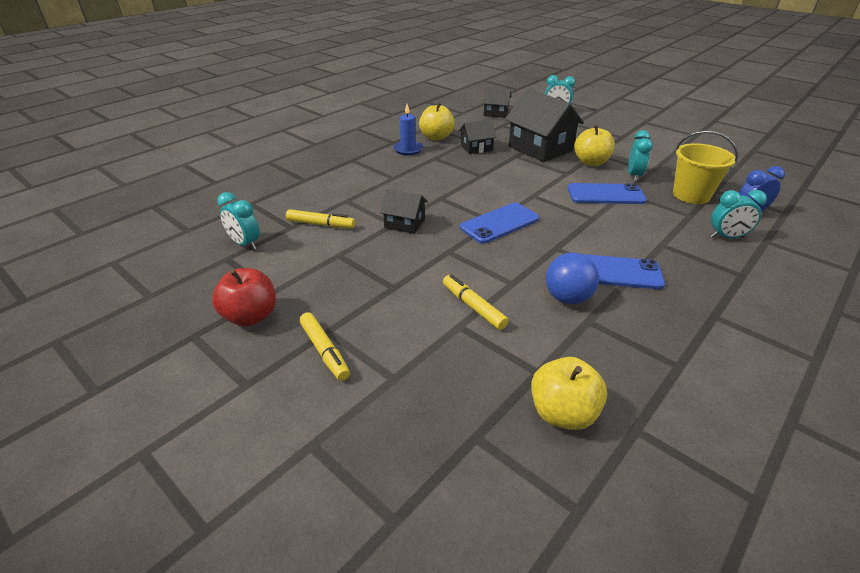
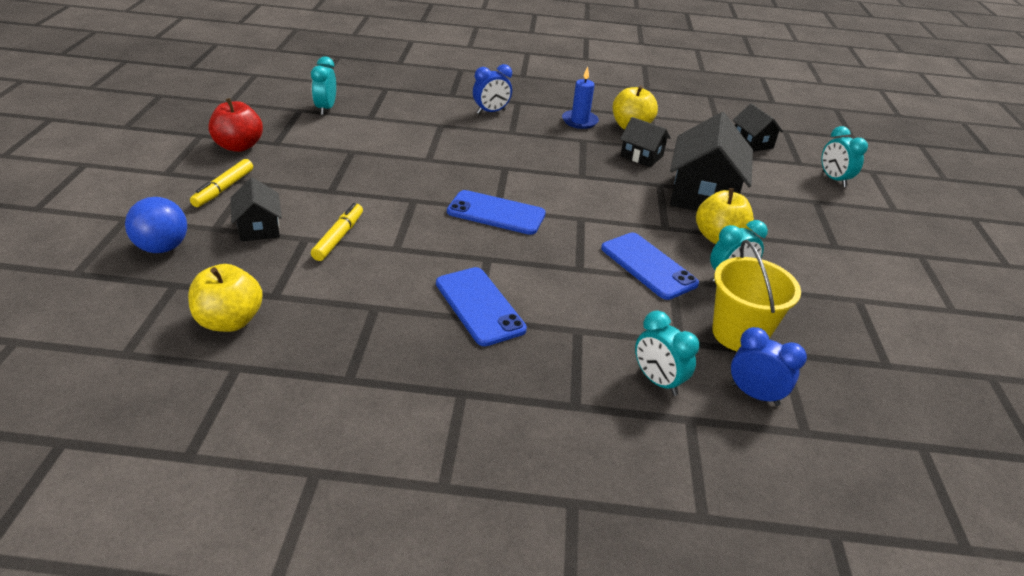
camera: 50 degrees right, 0 degrees up
(321, 224) = (388, 127): yellow marker -> none
(353, 174) = (491, 112): none -> blue clock
(404, 223) = (435, 164): black house -> black house (259, 228)
(567, 298) = (401, 286): blue ball -> blue ball (162, 248)

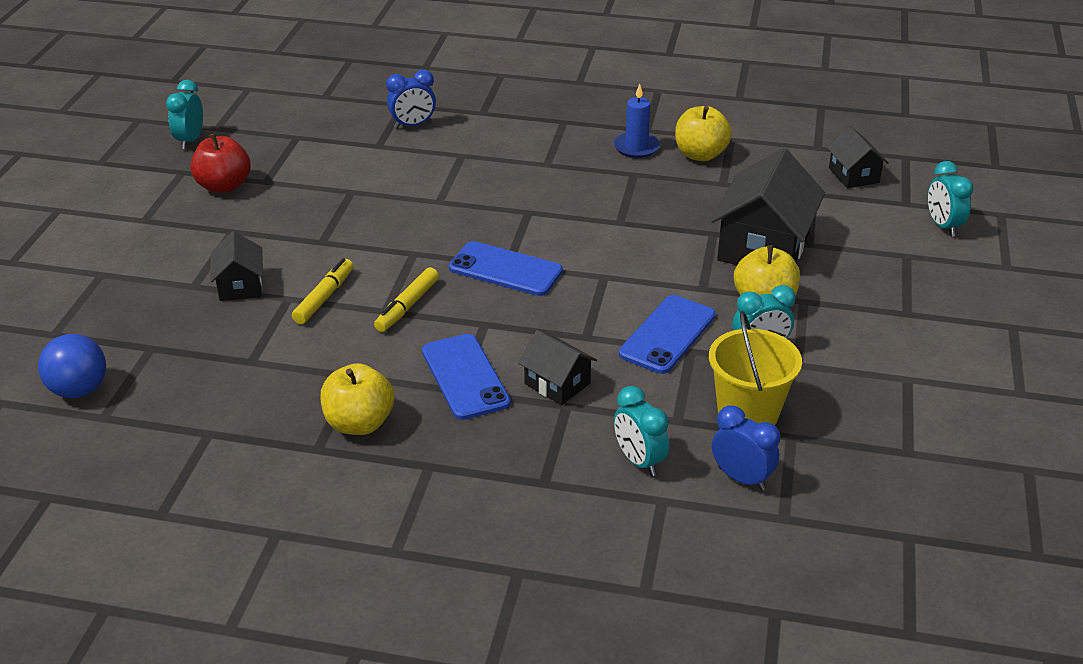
camera: 10 degrees right, 0 degrees up
(162, 248) = (139, 307): blue ball -> blue ball (79, 390)
(224, 189) = (205, 239): yellow marker -> yellow marker (407, 306)
(230, 321) = (204, 387): yellow apple -> yellow apple (359, 423)
(326, 109) = (327, 135): turquoise clock -> turquoise clock (190, 140)
(491, 112) = (527, 136): blue clock -> blue clock (413, 125)
(641, 156) = (702, 195): black house -> black house (557, 383)
(648, 266) = (667, 335): blue phone -> blue phone turned 60 degrees clockwise

